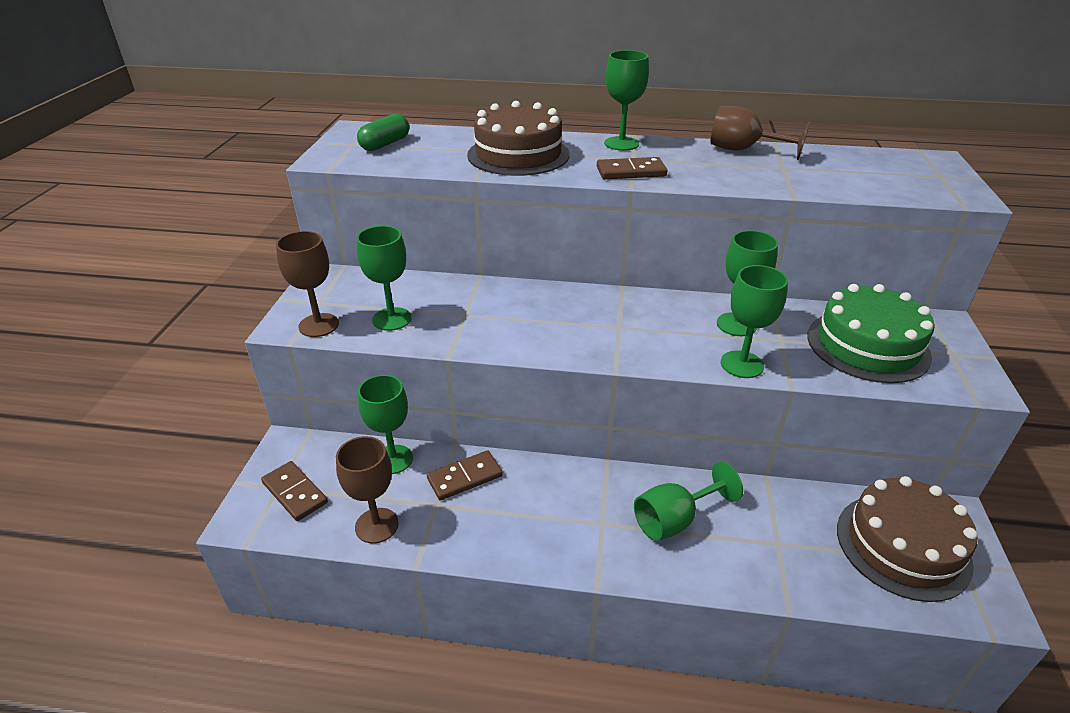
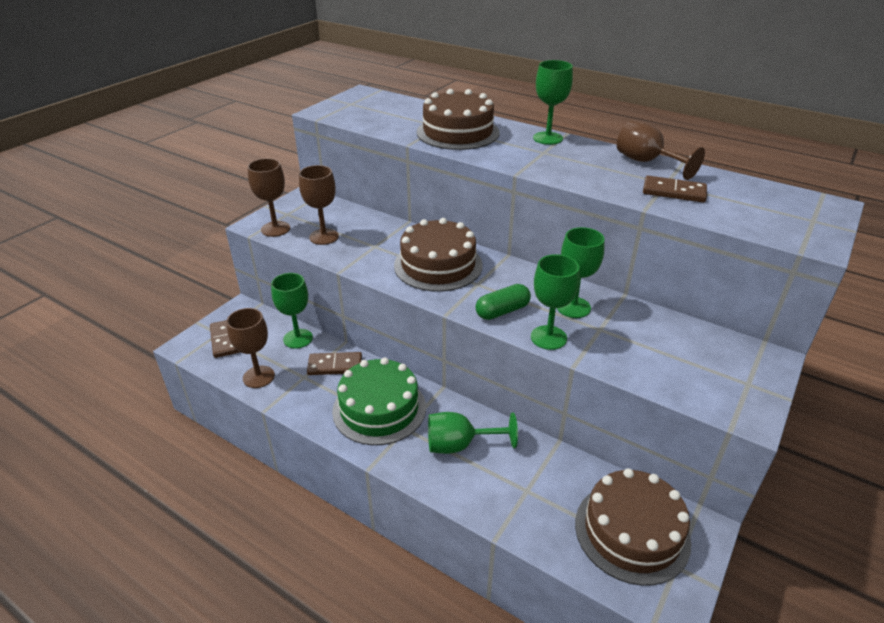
camera: 25 degrees right, 0 degrees up
(385, 144) = (371, 107): green capsule -> green capsule (502, 311)
(392, 319) = (324, 237): green goblet -> brown goblet
(558, 317) = (438, 265): none -> brown cake
(631, 172) = (530, 162): brown domino -> brown domino (674, 192)
(867, 345) = (674, 355): green cake -> green cake (379, 409)

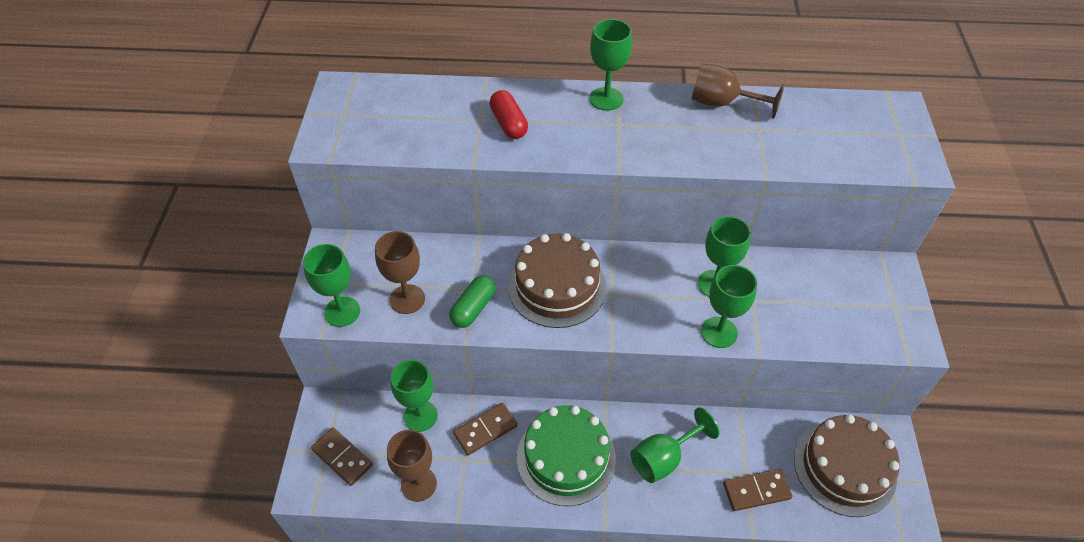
camera: 30 degrees left, 15 degrees up
(275, 229) = (342, 312): brown goblet -> green goblet
(458, 132) = (509, 123): brown cake -> red capsule
(502, 311) = (659, 319): green capsule -> green capsule (473, 308)
(674, 192) = (773, 141): brown domino -> brown domino (756, 491)

